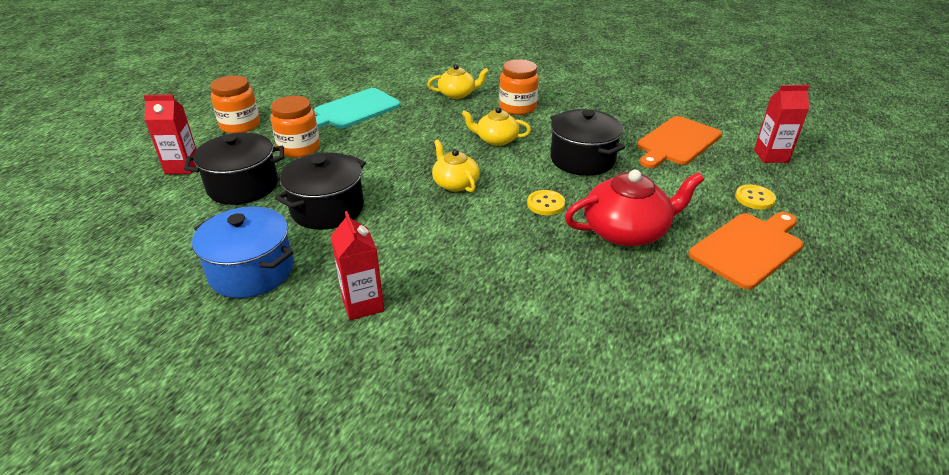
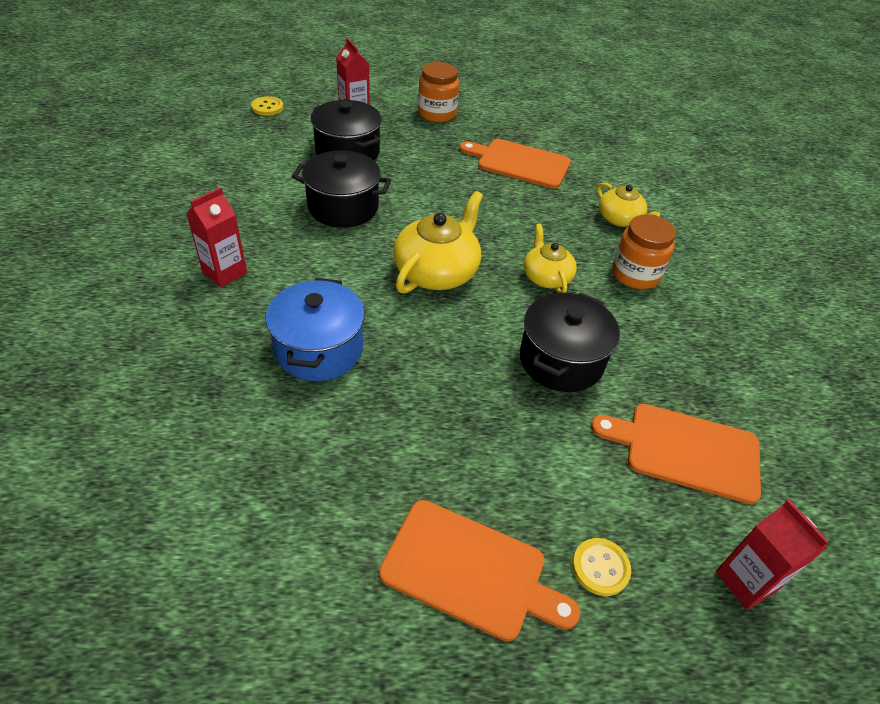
camera: 60 degrees right, 10 degrees up
(251, 271) = (240, 200): blue pot -> blue pot (319, 349)
(299, 148) = (425, 157): orange jar -> none
(354, 110) = (520, 163): turquoise cutting board -> orange cutting board
(455, 183) = (437, 271): yellow teapot -> yellow teapot, size x1.63
(546, 204) = (444, 350): yellow button -> yellow button (267, 107)
(627, 231) = (434, 433): red teapot -> none

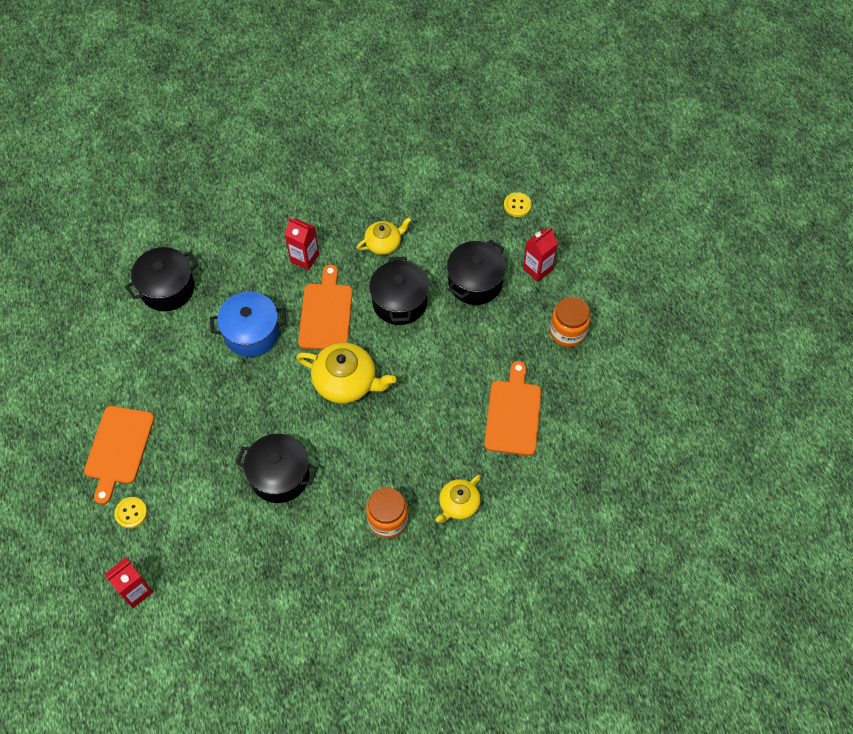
camera: 80 degrees right, 15 degrees up
(173, 443) = (167, 288): none -> black pot
(546, 277) = (364, 455): yellow teapot -> yellow teapot (384, 243)
(686, 451) = (220, 558): orange cutting board -> orange cutting board (326, 313)

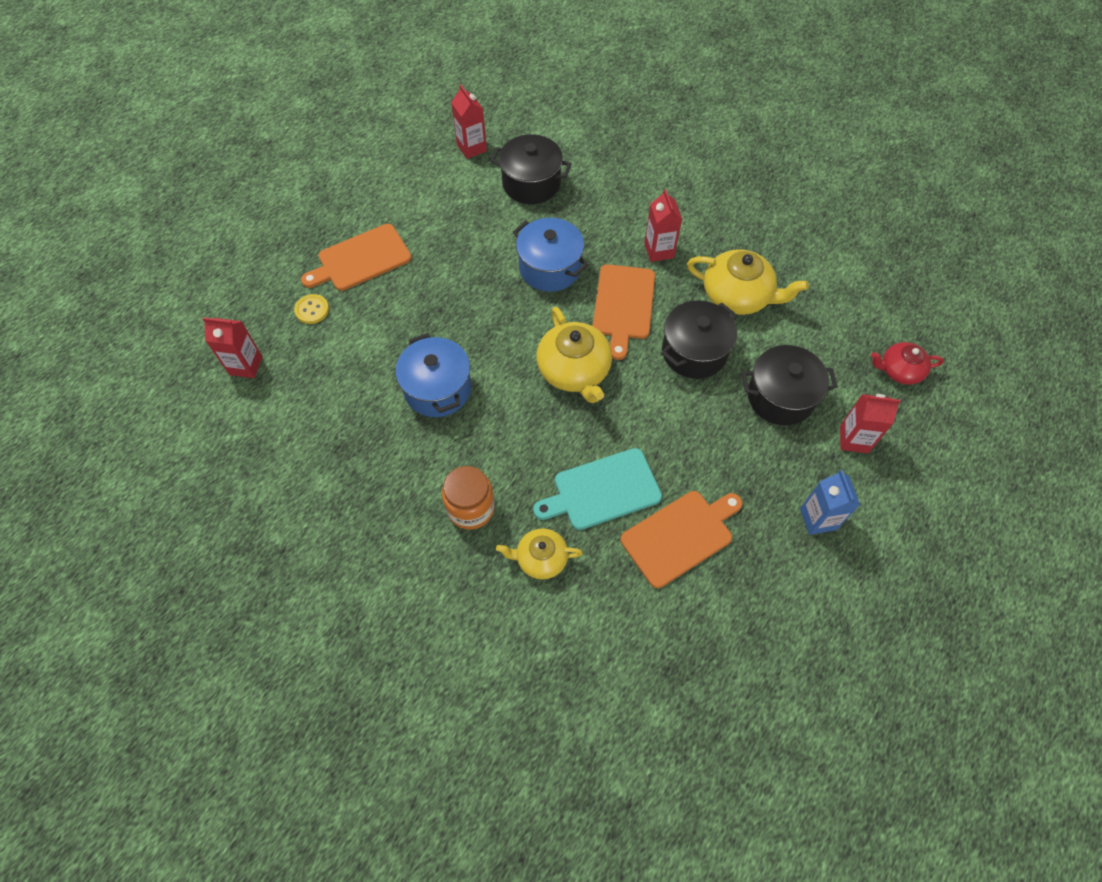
camera: 50 degrees right, 0 degrees up
(93, 301) = (471, 148): none -> red carton
(280, 476) = (437, 389): black pot -> blue pot
(326, 313) = (623, 305): orange cutting board -> orange cutting board turned 135 degrees clockwise
(384, 243) = (737, 296): yellow teapot -> yellow teapot, size x1.63
(445, 433) = (602, 490): none -> turquoise cutting board
(517, 205) = (899, 370): yellow button -> red teapot
(567, 332) = (818, 519): orange jar -> blue carton

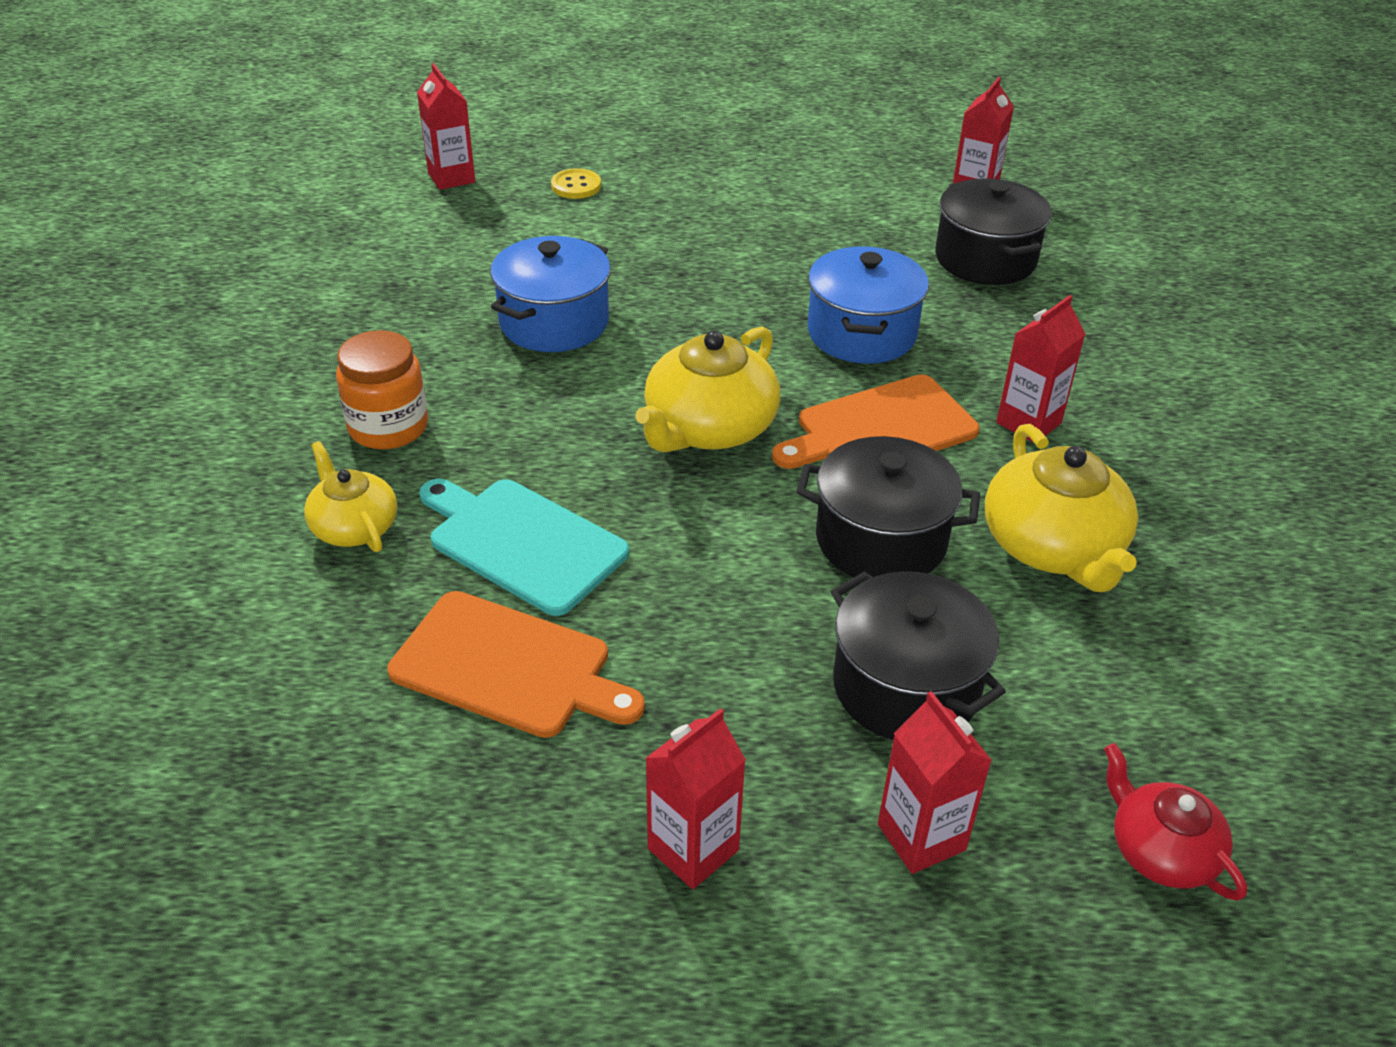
camera: 55 degrees right, 20 degrees down
(361, 259) = (690, 186): orange cutting board -> none
(818, 519) = (693, 849): blue carton -> red carton

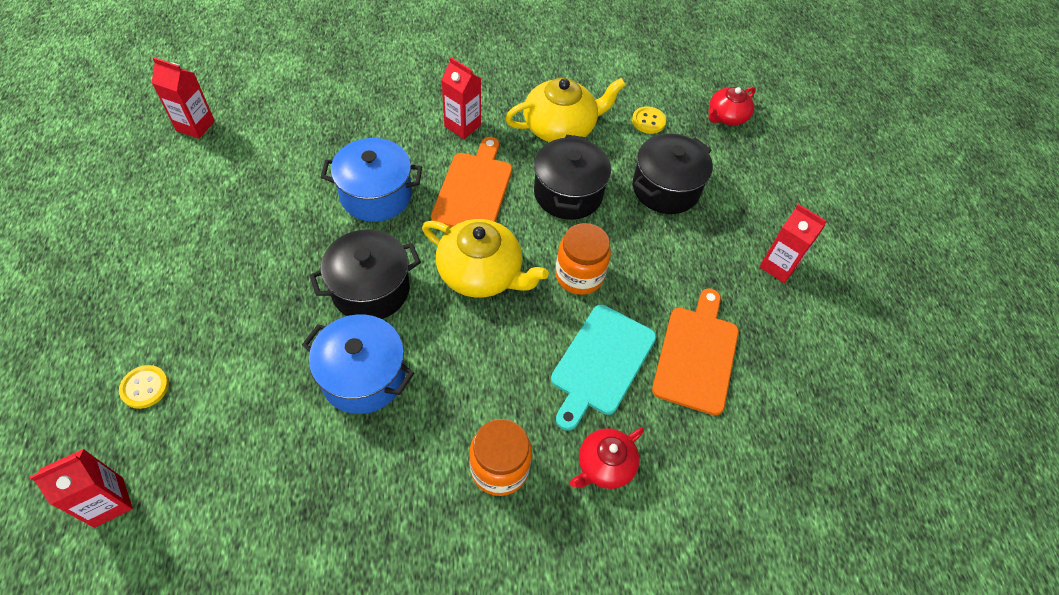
camera: 100 degrees left, 15 degrees up
(354, 526) = (604, 465): yellow teapot -> red teapot
(695, 535) = (579, 275): none -> orange jar
(880, 429) = (474, 189): orange cutting board -> orange cutting board turned 135 degrees counterclockwise
(921, 837) = (745, 188): red carton -> none
(985, 259) = (289, 128): black pot -> black pot (370, 289)
(1104, 689) = (648, 121): none -> yellow button

